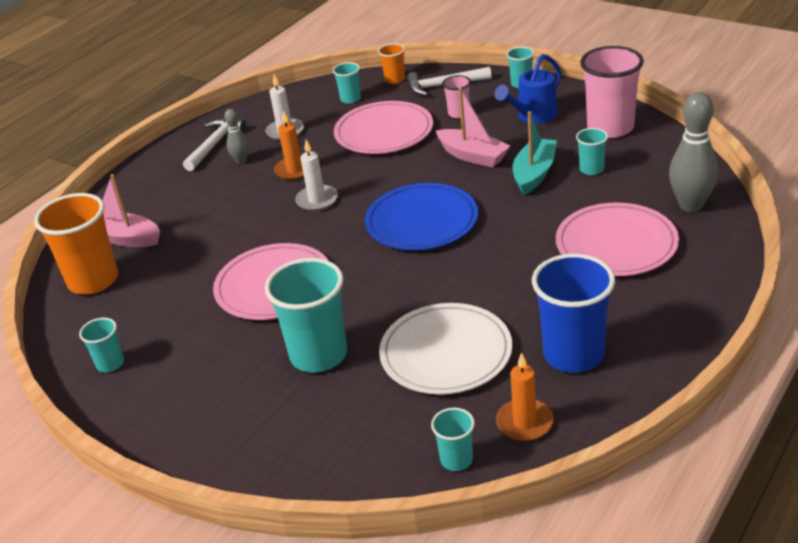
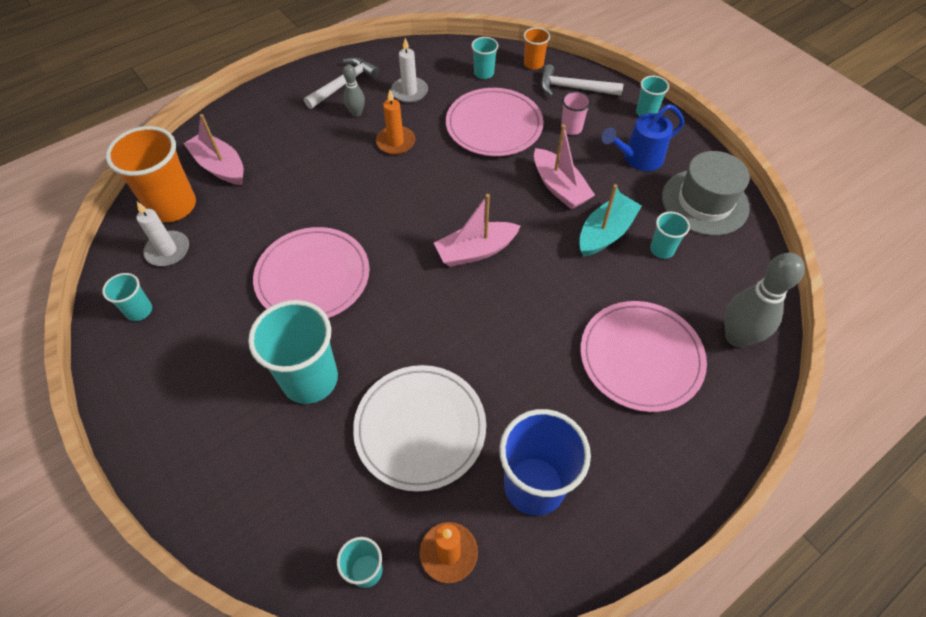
camera: 15 degrees right, 20 degrees up
(317, 200) = (397, 187): white candle -> white candle (168, 250)
(422, 221) = (475, 251): blue plate -> pink boat
(610, 128) = (704, 202): pink cup -> grey hat

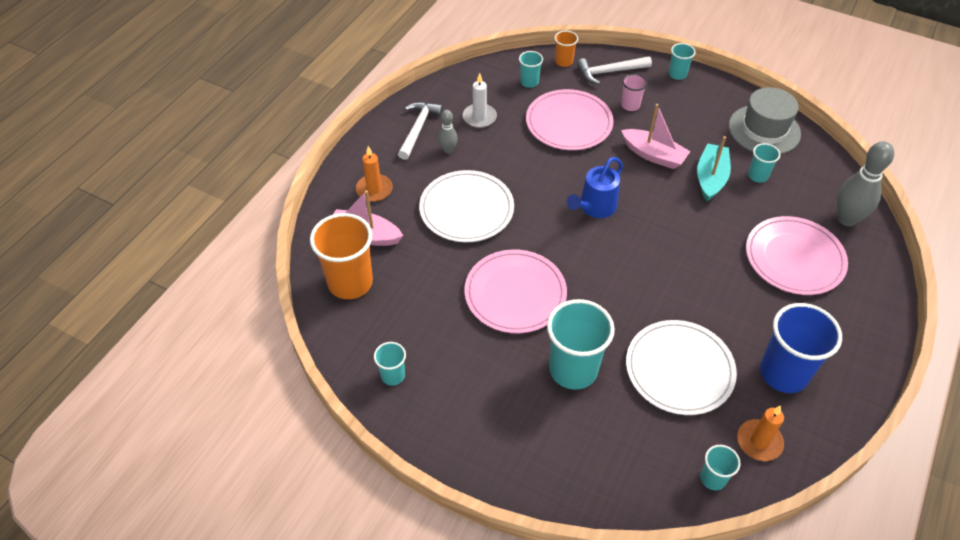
camera: 25 degrees left, 5 degrees down
(168, 250) = (377, 319): white candle -> none
(330, 175) = (466, 209): none -> white plate
(395, 142) = (500, 163): orange candle -> orange candle (374, 189)
(475, 251) = (626, 226): pink boat -> none
(638, 158) = (695, 113): blue watering can -> blue watering can (594, 208)

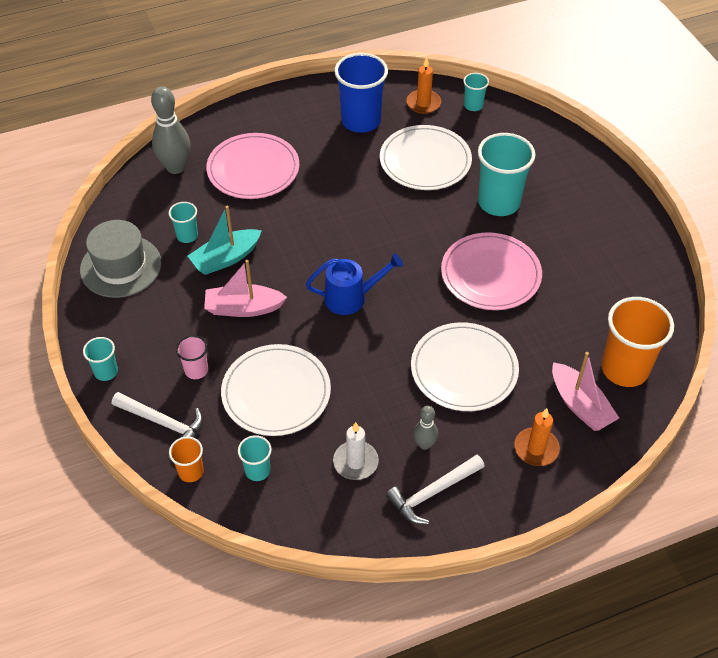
camera: 140 degrees left, 0 degrees up
(393, 375) = (638, 276): turquoise cup -> none
(569, 123) = (276, 392): pink plate -> white plate
(653, 155) = (243, 308): pink boat -> pink boat turned 75 degrees counterclockwise

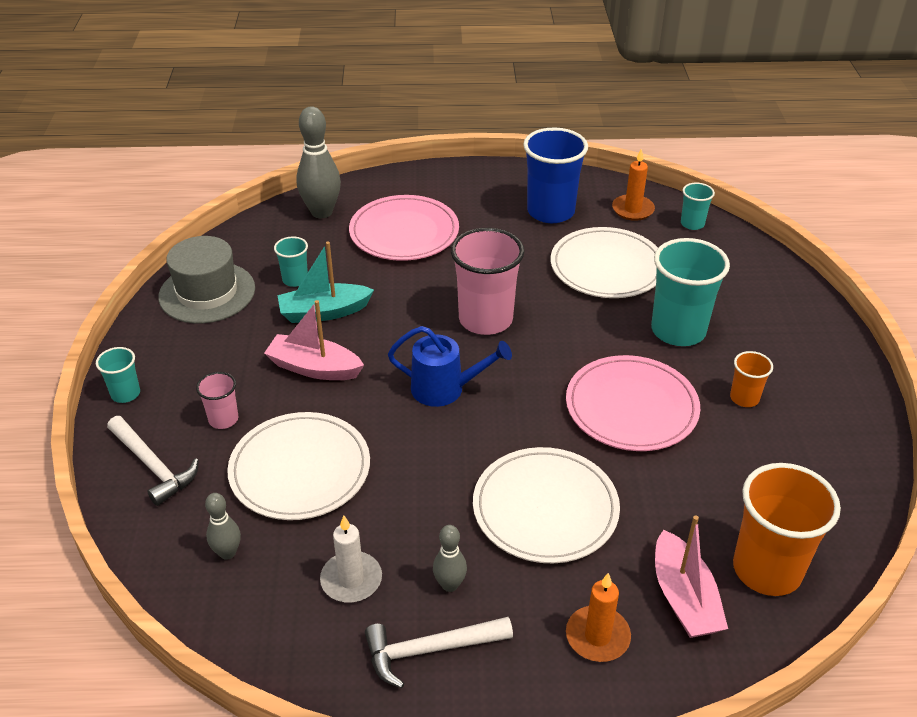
camera: 20 degrees right, 10 degrees down
(191, 472) = (150, 530): orange cup -> orange cup (744, 398)
(257, 470) = (227, 553): turquoise cup -> grey bowling pin
(354, 231) = (485, 319): none -> pink cup

